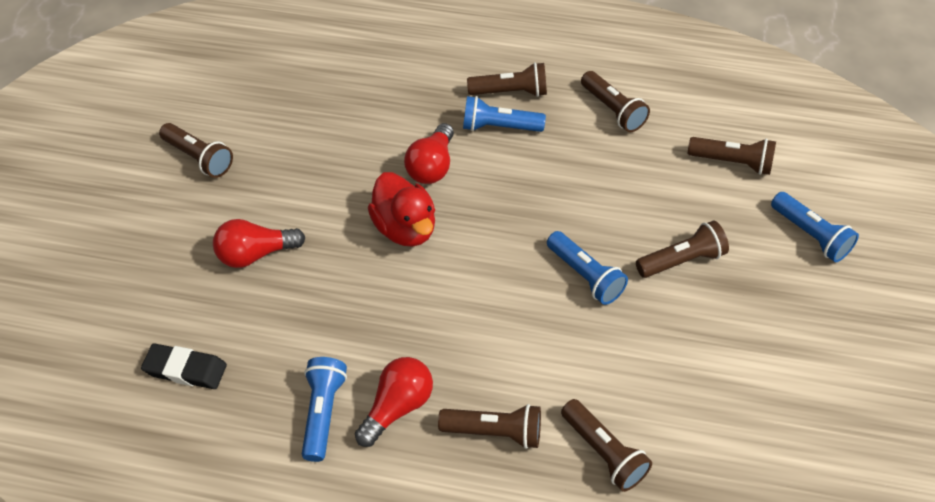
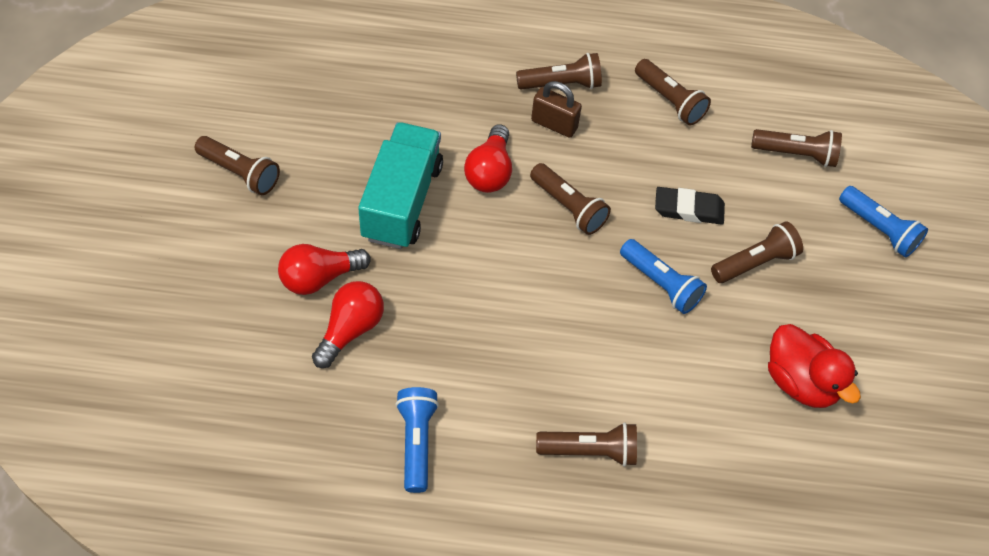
camera: 10 degrees left, 5 degrees up
(185, 369) = (268, 406): black eraser -> black eraser (688, 209)
(345, 189) = (402, 201): none -> turquoise truck
(397, 407) = (490, 431): red light bulb -> red light bulb (350, 329)
(405, 228) = (471, 242): red duck -> red duck (801, 382)
(499, 127) = (554, 124): blue flashlight -> brown padlock
(604, 453) = (698, 464): brown flashlight -> brown flashlight (569, 207)

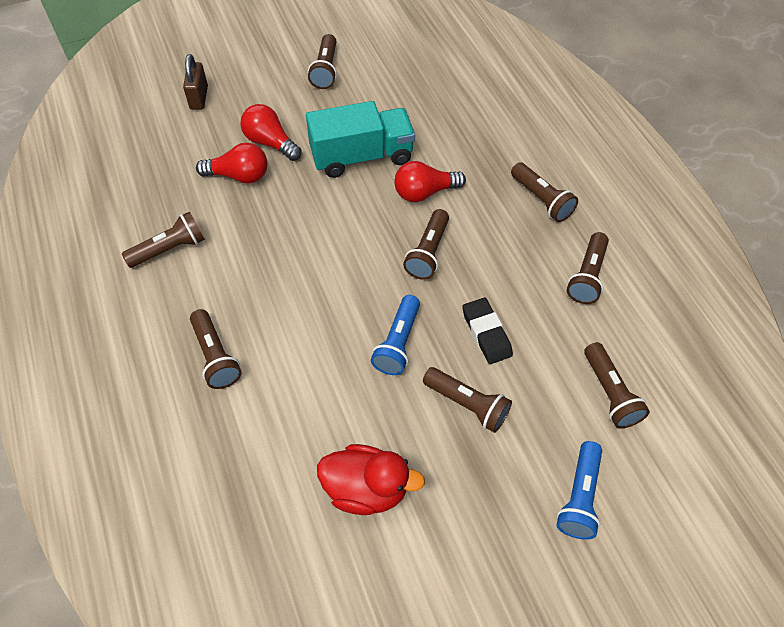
camera: 65 degrees right, 0 degrees up
(416, 442) = (170, 249): blue flashlight -> brown flashlight
(554, 124) = (499, 211): brown padlock -> brown padlock (199, 98)
(801, 382) = (366, 488): red duck -> red duck turned 105 degrees counterclockwise

